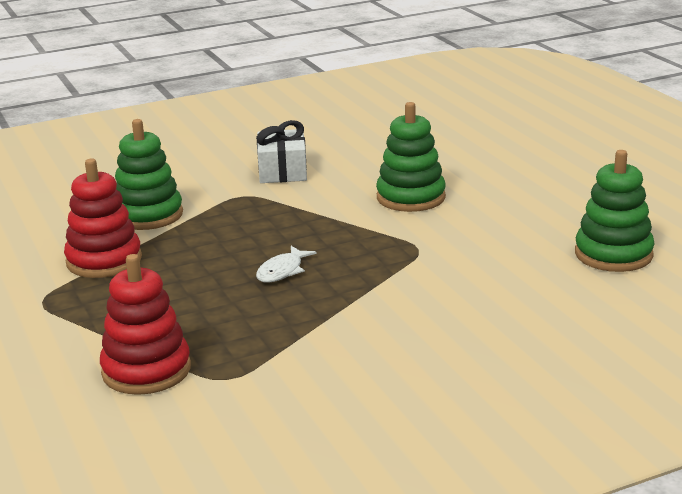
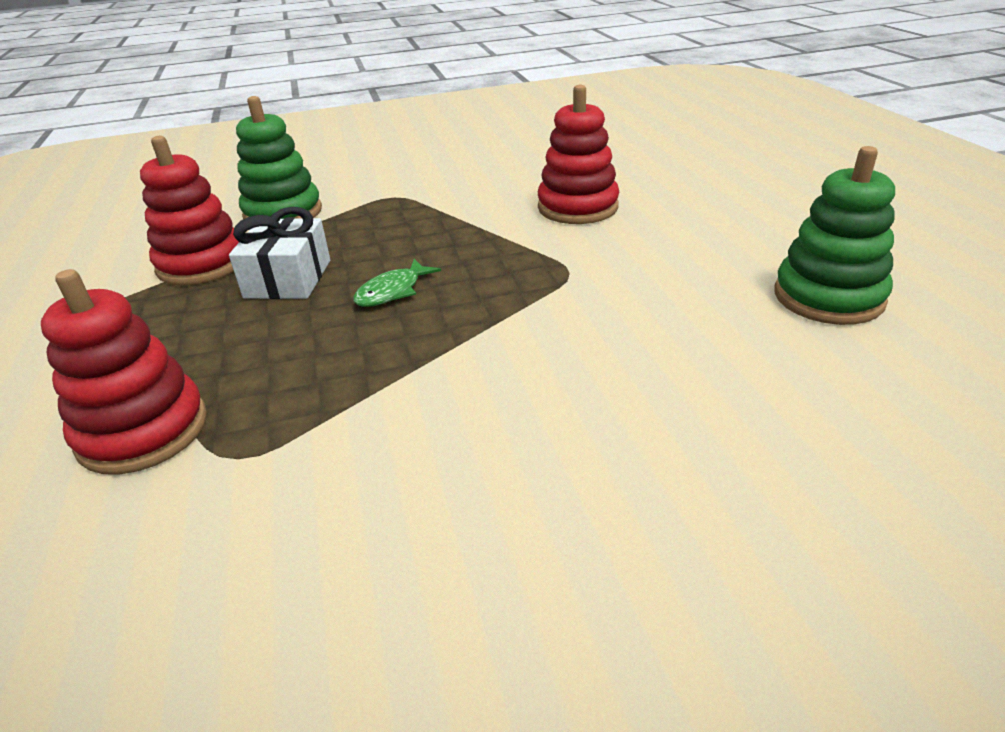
camera: 10 degrees right, 10 degrees up
(282, 171) = (447, 172): white gift -> white gift (288, 279)
(282, 271) = (392, 292): white fish -> green fish
(411, 197) = (577, 207): green stacking toy -> red stacking toy

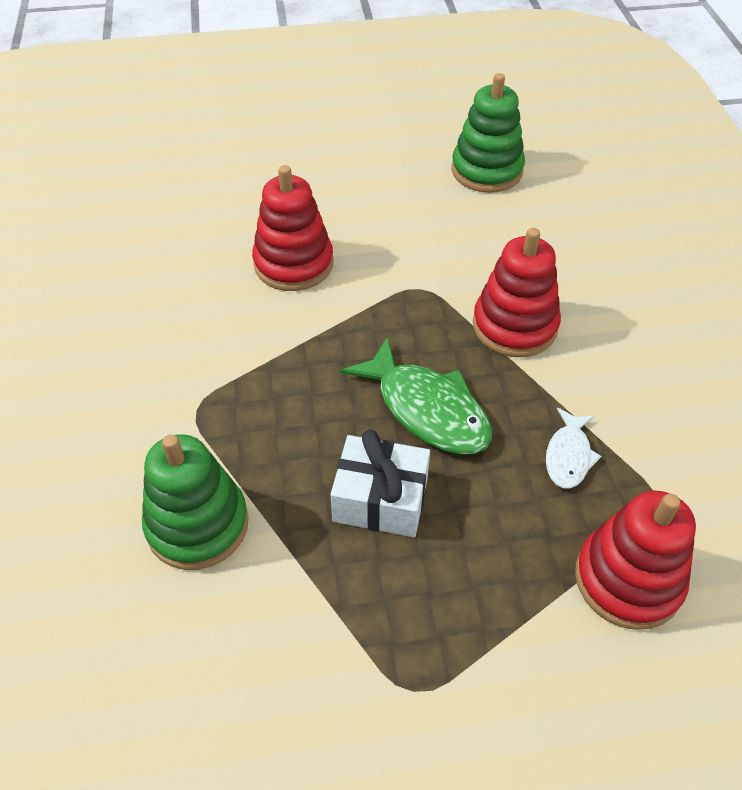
camera: 85 degrees left, 15 degrees up
(202, 264) = (319, 596): red stacking toy -> red stacking toy (514, 326)
(321, 384) = (568, 456): none -> white fish
(392, 292) = (427, 409): green fish -> green fish, size x1.80

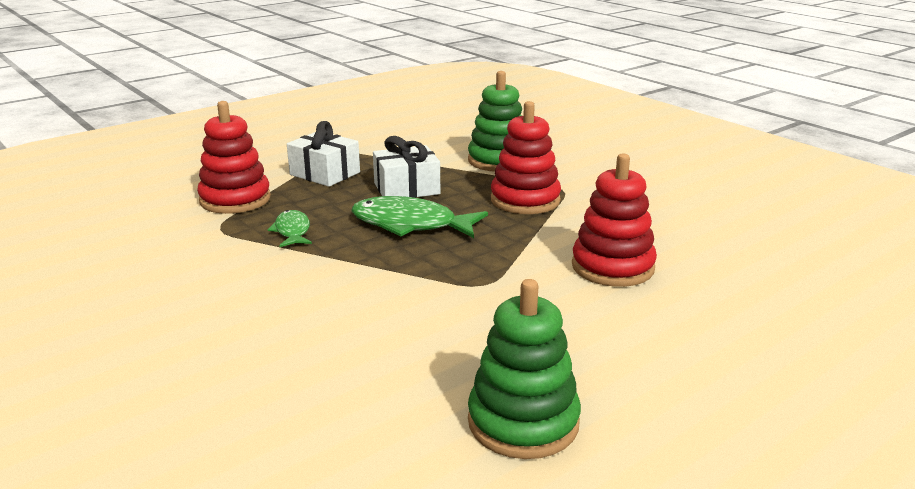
camera: 150 degrees right, 25 degrees down
(471, 609) = (325, 173): none -> white gift
(514, 326) = (376, 284): red stacking toy -> red stacking toy (525, 200)
(568, 456) = (292, 231): white fish -> green fish

